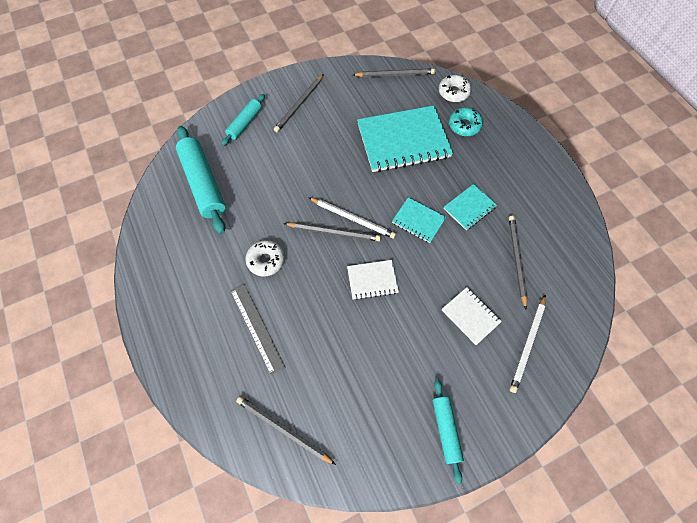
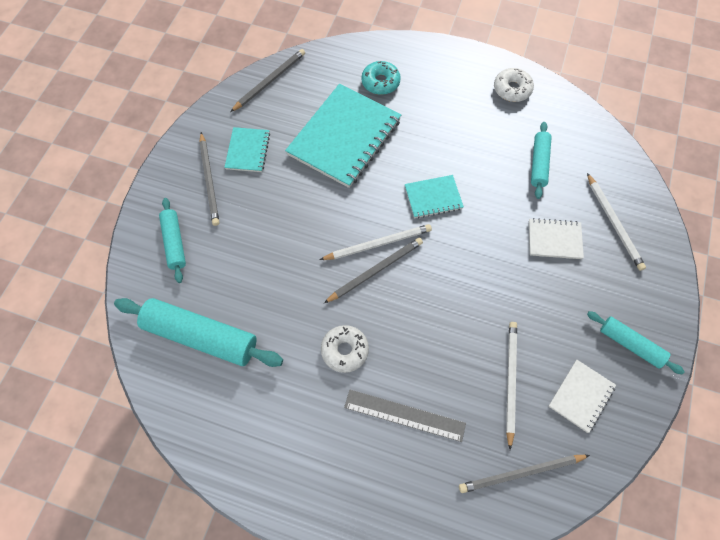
camera: 45 degrees left, 0 degrees up
(339, 371) = (510, 381): none -> white pencil
(372, 280) = (452, 282): white notebook -> white notebook (581, 396)
(453, 92) = (339, 59): white donut -> white donut (512, 89)
(469, 208) = (460, 151): turquoise notebook -> turquoise notebook (248, 151)
(516, 260) = (538, 163): grey pencil -> turquoise rolling pin

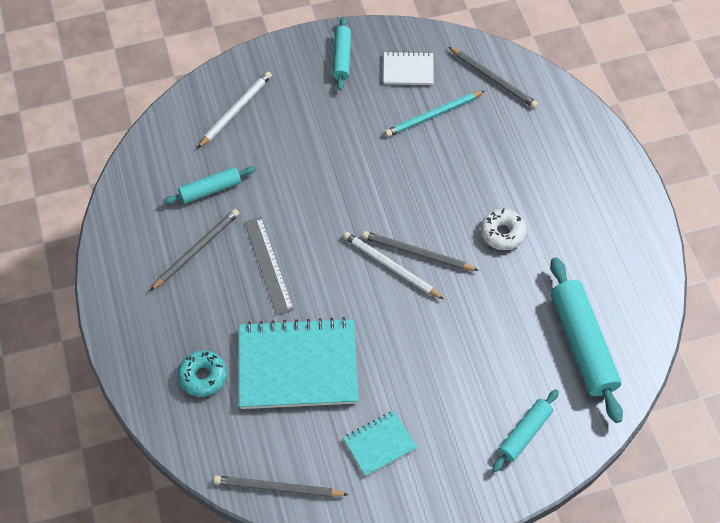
camera: 125 degrees left, 5 degrees down
(209, 180) = (439, 454): grey pencil -> grey pencil (197, 249)
(404, 415) = (515, 166): grey ruler -> grey ruler (268, 265)
(433, 198) = (310, 251): turquoise notebook -> none
(510, 381) = (433, 115): white pencil -> turquoise pencil
(512, 89) = (131, 253): white donut -> none
(554, 239) = (284, 143): white notebook -> none

